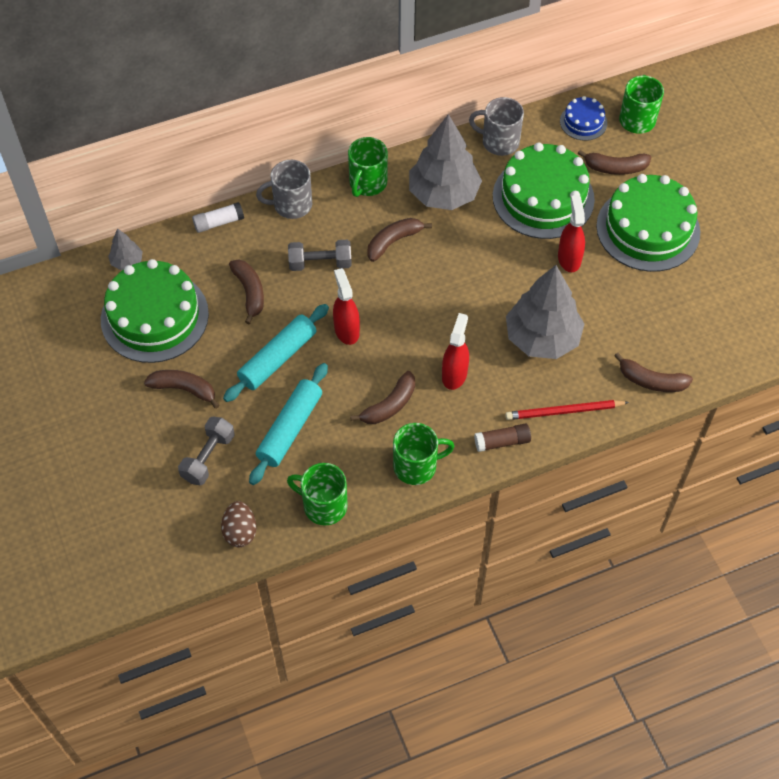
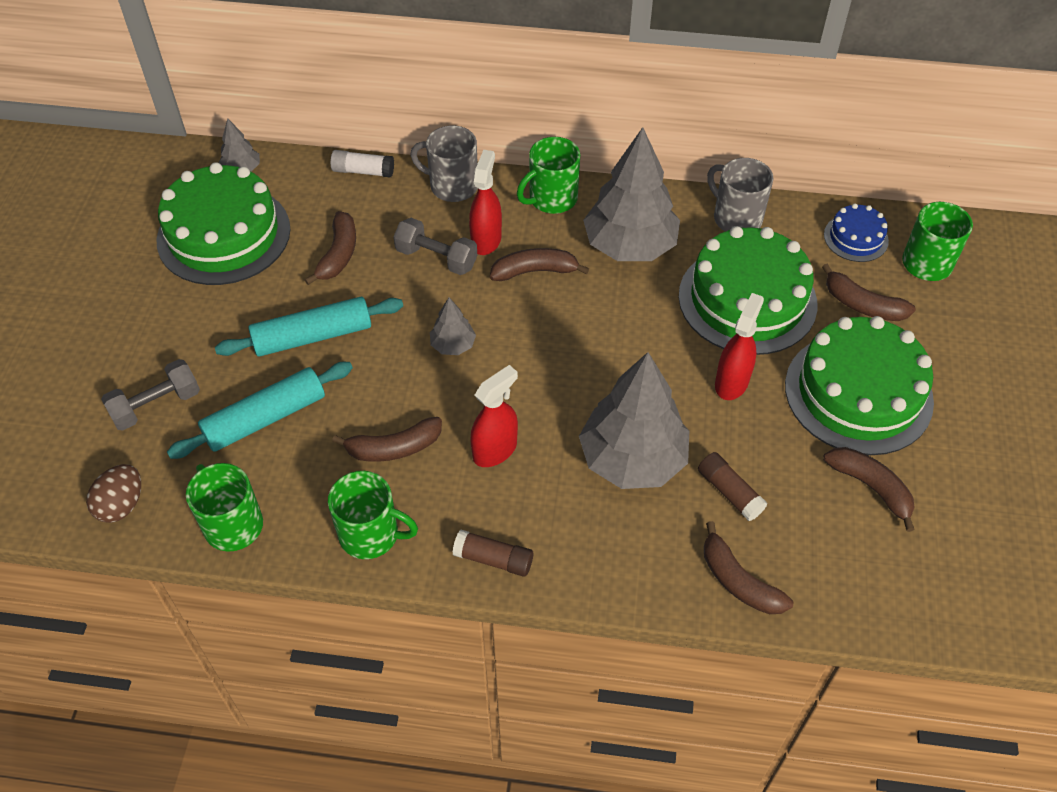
camera: 30 degrees right, 5 degrees down
(184, 389) = (191, 321): brown banana -> brown banana (871, 487)
(346, 330) = (410, 341): red spray bottle -> red spray bottle (486, 240)
(377, 319) = (453, 345): none -> grey tree
(564, 411) = (597, 561): red pencil -> none
(612, 330) = (729, 492): none -> brown glue stick

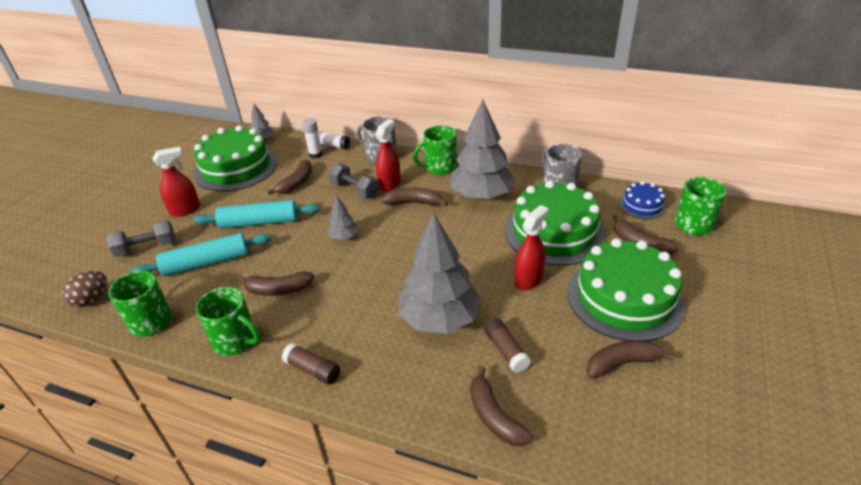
camera: 15 degrees right, 15 degrees down
(345, 193) = (315, 155): none -> white glue stick
(495, 450) = (344, 300): red spray bottle -> red spray bottle (185, 210)
(871, 487) = (621, 363): brown banana -> brown banana turned 75 degrees counterclockwise

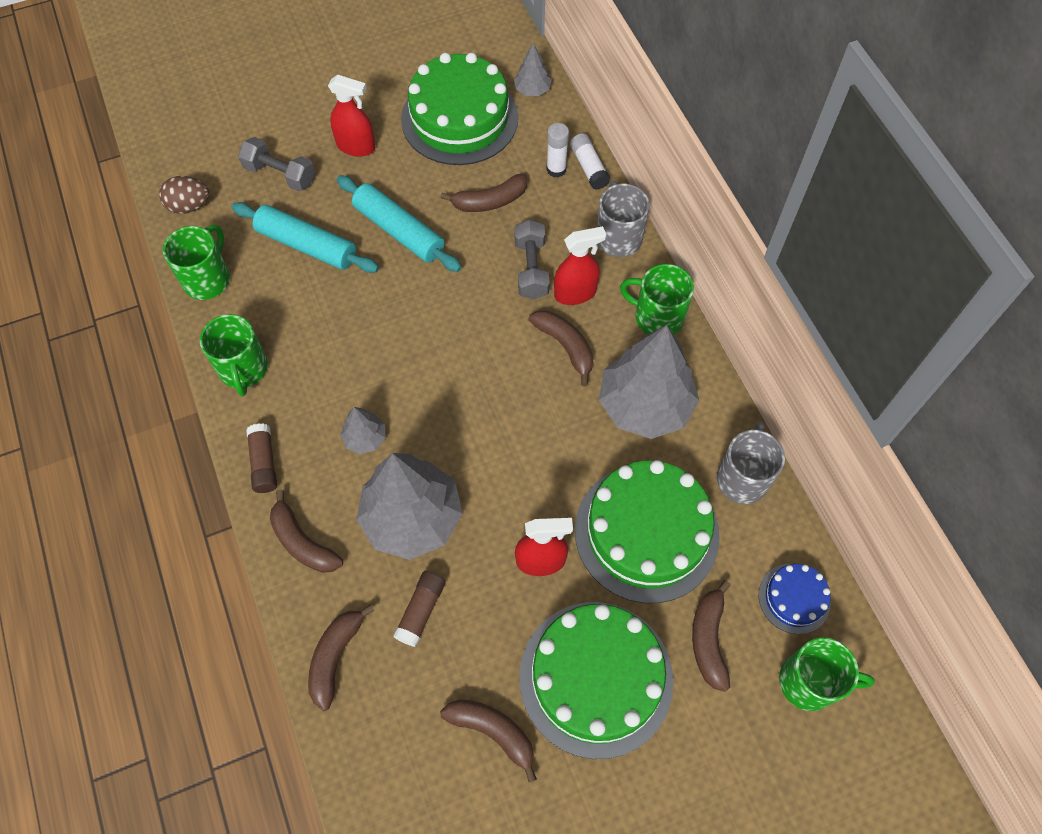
camera: 45 degrees right, 25 degrees up
(278, 290) = (327, 342): brown banana -> brown banana (303, 542)
(344, 236) = (449, 328): grey tree -> grey tree (365, 438)

